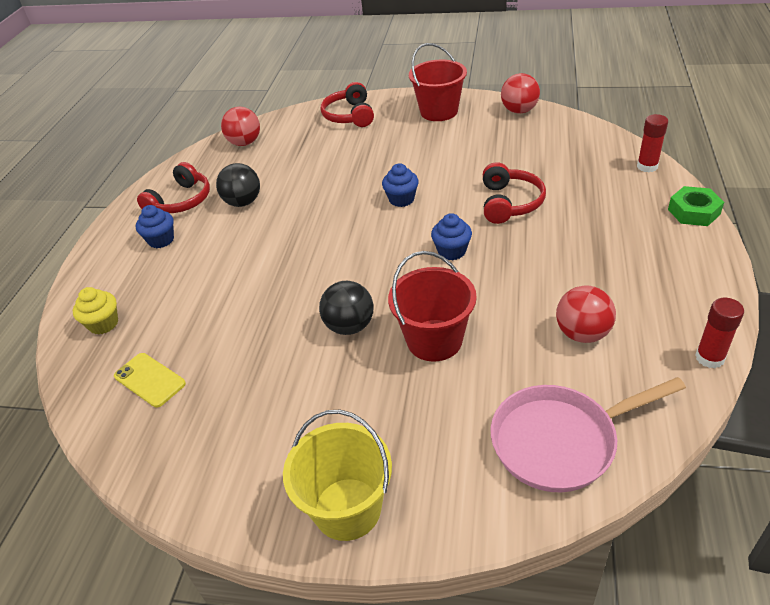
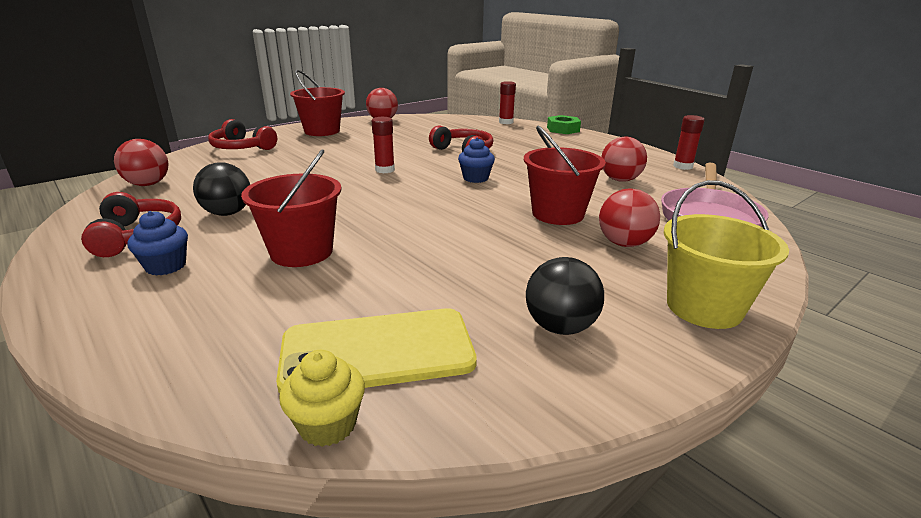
camera: 55 degrees left, 15 degrees down
(103, 324) = (213, 351): yellow cupcake -> yellow cupcake (328, 425)
(149, 380) = (377, 352): yellow phone -> yellow phone, size x1.75
(226, 270) = (301, 252): none -> red bucket
(349, 326) = (489, 232): black ball -> black ball (560, 327)
(401, 199) = (385, 170): blue cupcake -> red glue stick
(419, 410) = (624, 243): none -> red ball

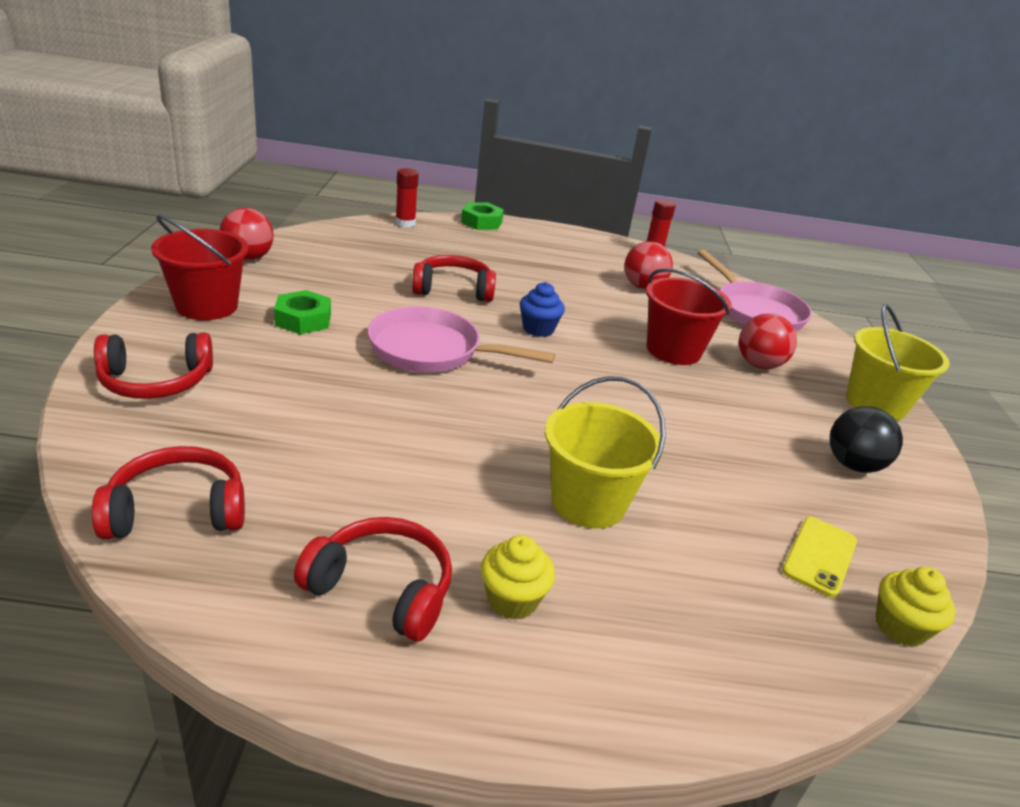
camera: 50 degrees left, 5 degrees up
(148, 184) = (177, 510): red ball -> red headphones
(166, 266) = (512, 599): blue cupcake -> yellow cupcake
(227, 213) = (407, 497): black ball -> none
(301, 252) = (588, 502): red bucket -> yellow bucket
(351, 144) = (303, 319): none -> green nut
(377, 352) = (820, 556): yellow phone -> yellow phone, size x0.57
(385, 170) = (432, 351): red glue stick -> pink pan

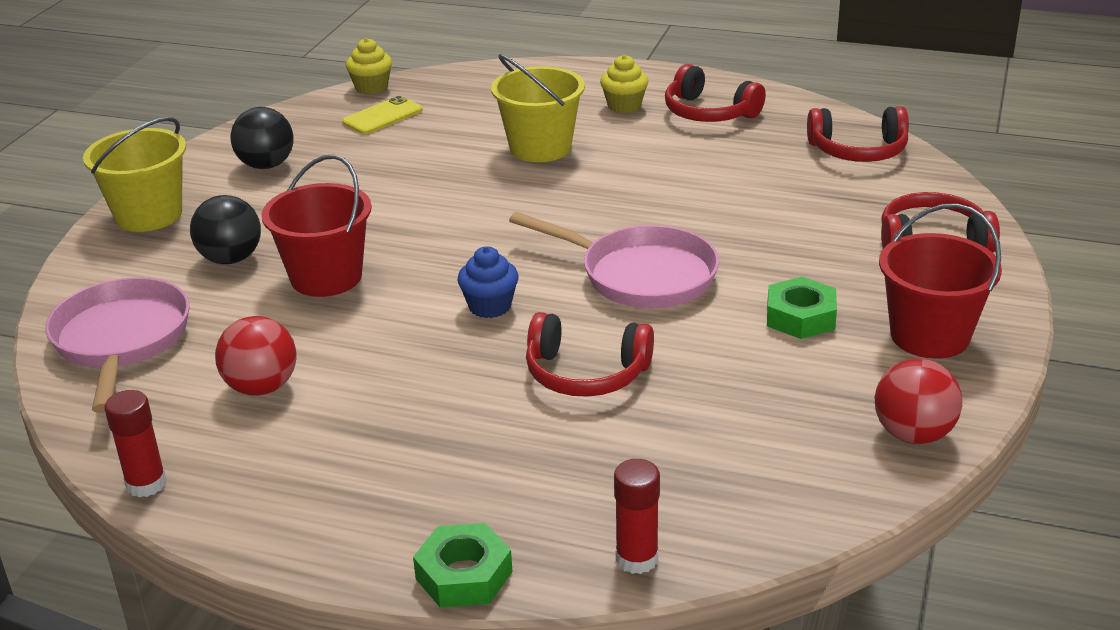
camera: 160 degrees left, 0 degrees up
(759, 364) = (231, 259): red ball -> black ball

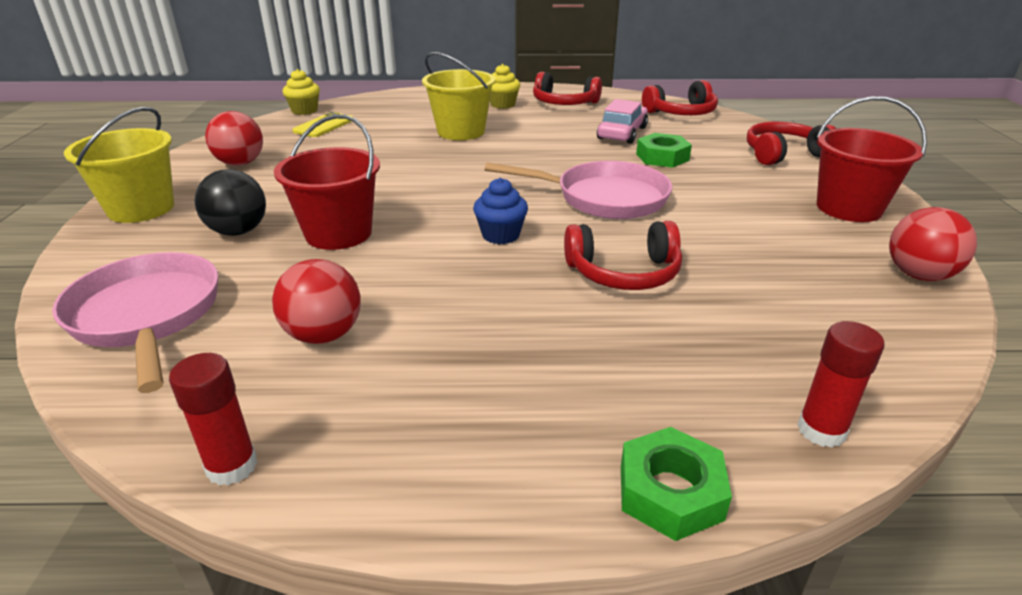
camera: 20 degrees left, 0 degrees up
(266, 165) = (240, 163): black ball -> red ball
(745, 177) = (622, 133): none -> pink car
(800, 317) = (748, 209): green nut -> green nut (662, 157)

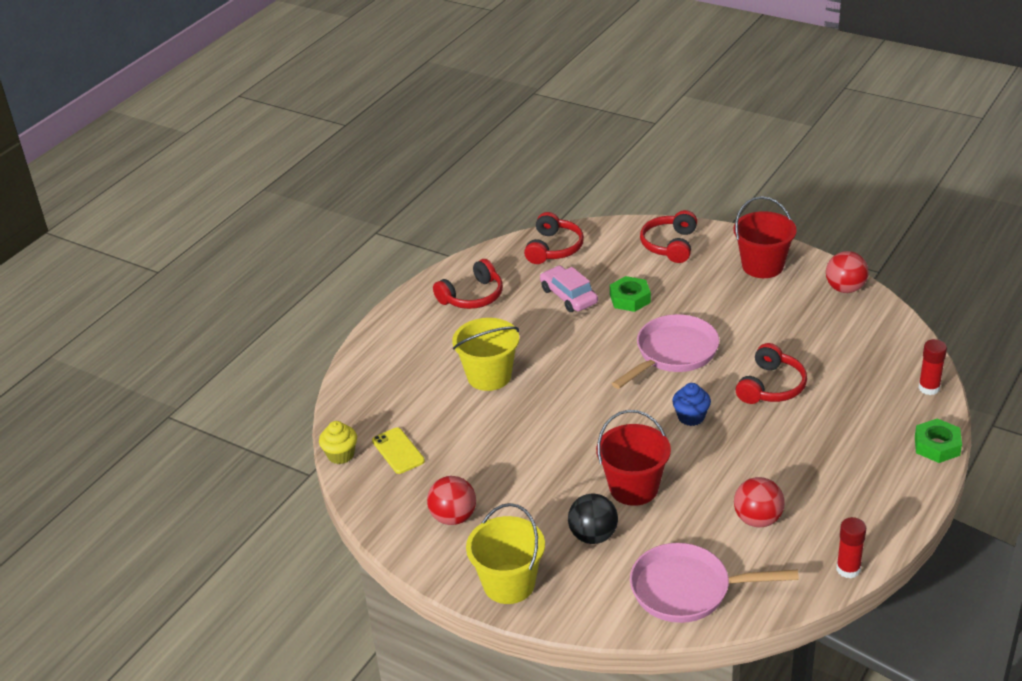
camera: 55 degrees left, 5 degrees up
(502, 104) = (443, 331): yellow cupcake -> none

